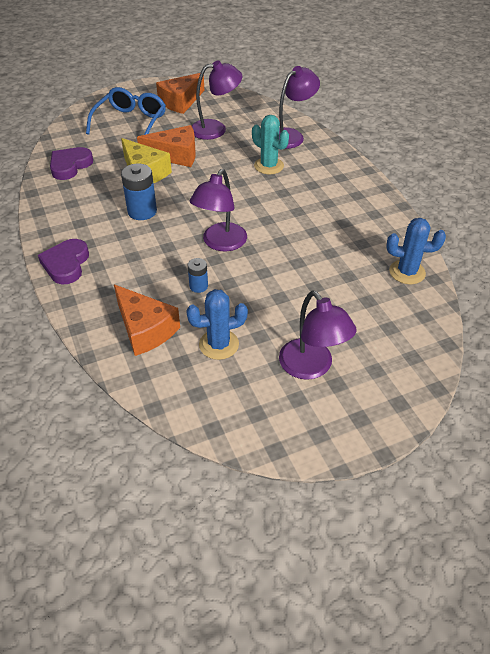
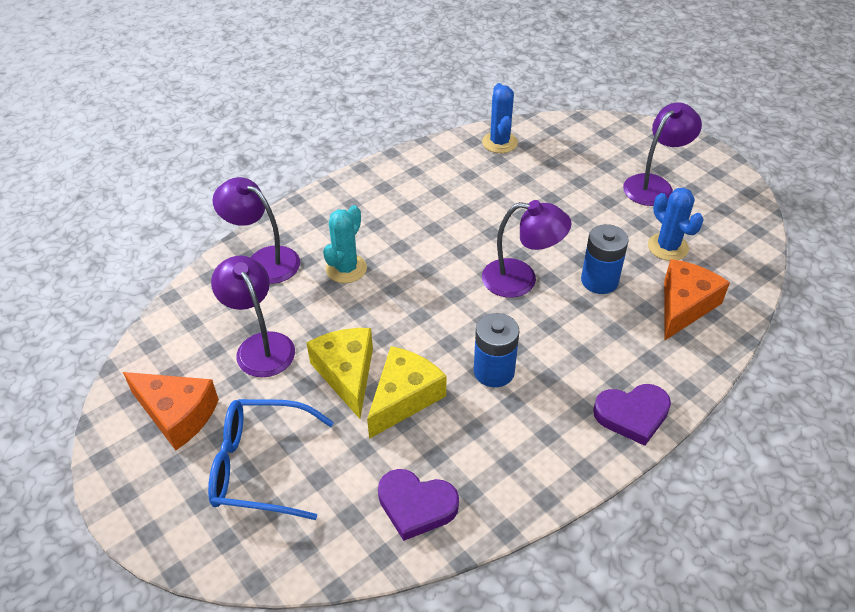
camera: 105 degrees left, 0 degrees up
(175, 155) = (346, 374): orange cheese -> yellow cheese
(198, 286) = (599, 281): blue battery -> blue battery, size x1.76

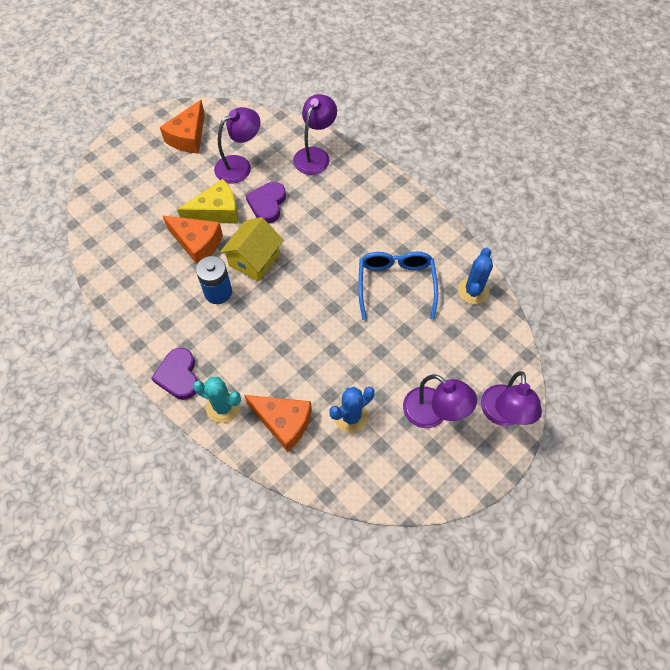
camera: 85 degrees right, 15 degrees up
(261, 466) = (151, 180): blue glasses -> blue glasses (396, 285)
(346, 269) = (310, 201): turquoise cactus -> turquoise cactus (223, 407)
(404, 398) = (197, 243): yellow cheese -> orange cheese
(416, 505) = (119, 255): purple heart -> purple heart (267, 204)
(440, 330) = (254, 259): none -> yellow house
(499, 142) = (473, 291): blue cactus -> blue cactus turned 60 degrees counterclockwise
(521, 279) = (306, 308): purple lamp -> purple lamp (503, 415)
(599, 281) = (308, 362): blue battery -> none

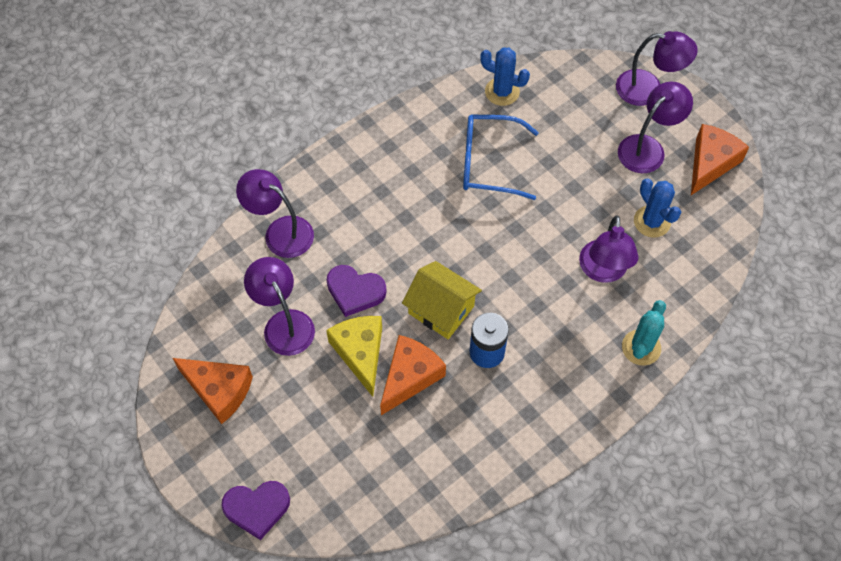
camera: 85 degrees left, 0 degrees up
(179, 376) = (601, 396): purple heart -> purple heart (257, 508)
(283, 422) = (659, 286): orange cheese -> orange cheese (710, 163)
(296, 376) = (603, 271): none -> purple lamp

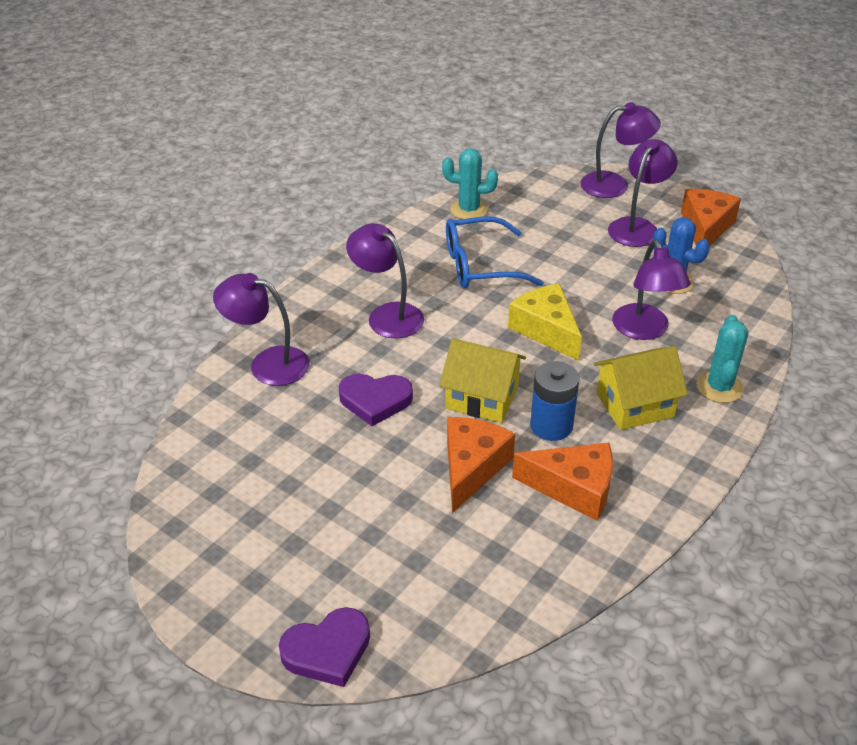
camera: 15 degrees left, 20 degrees down
(219, 390) = (238, 531): orange cheese -> orange cheese (574, 488)
(284, 323) = (300, 447): purple lamp -> purple lamp (387, 315)
(360, 353) = (403, 457): yellow cheese -> yellow cheese (546, 330)
(502, 92) = (469, 210): blue cactus -> turquoise cactus
(563, 348) = (635, 405): none -> yellow house

